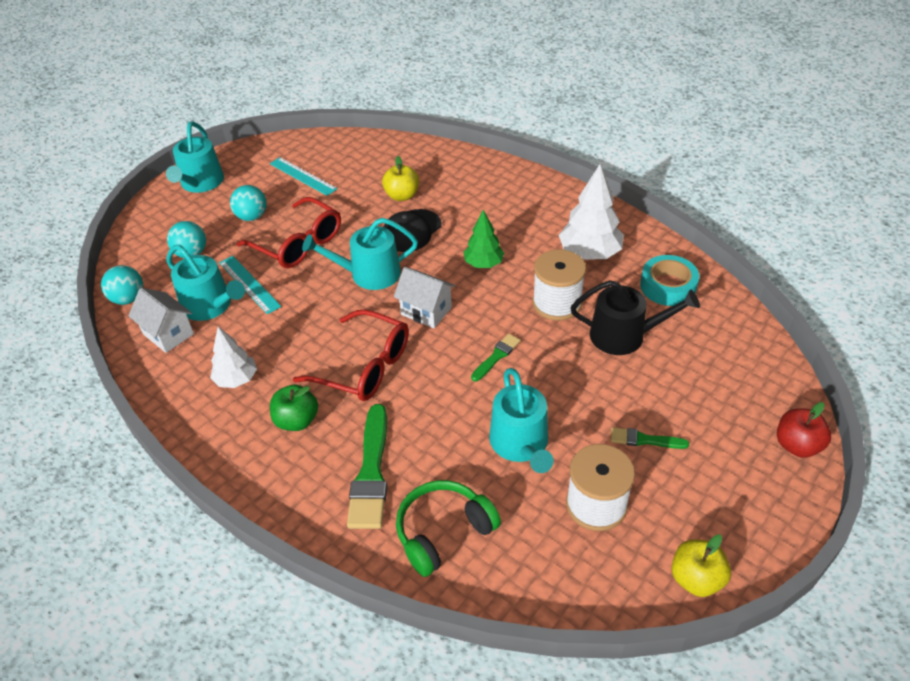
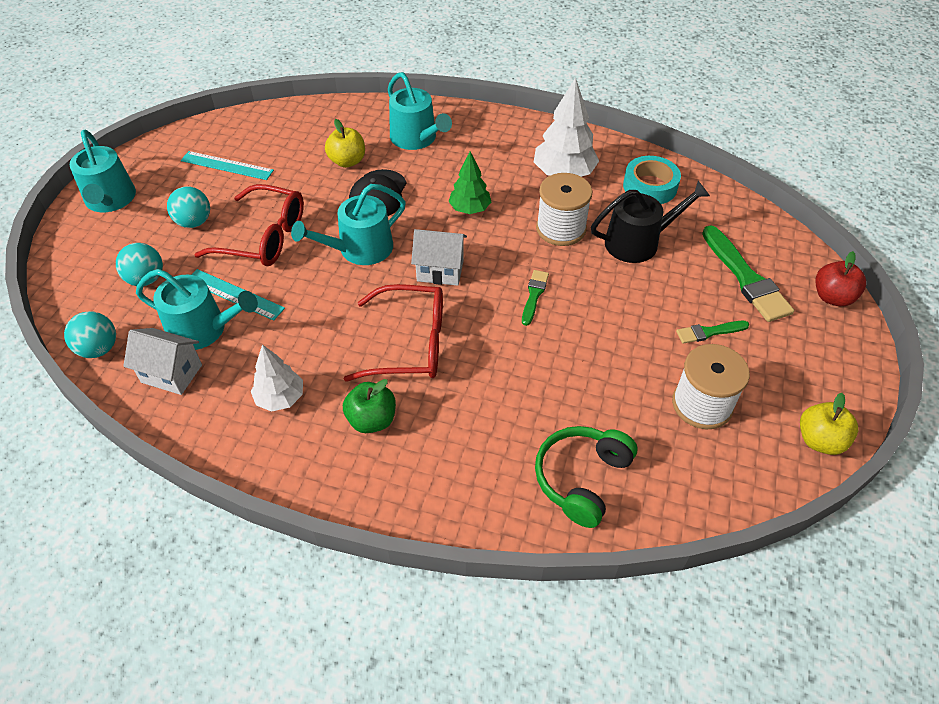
camera: 25 degrees left, 5 degrees up
(371, 472) = (479, 446): green brush -> green brush (746, 278)
(521, 444) = (604, 371): turquoise watering can -> turquoise watering can (416, 138)

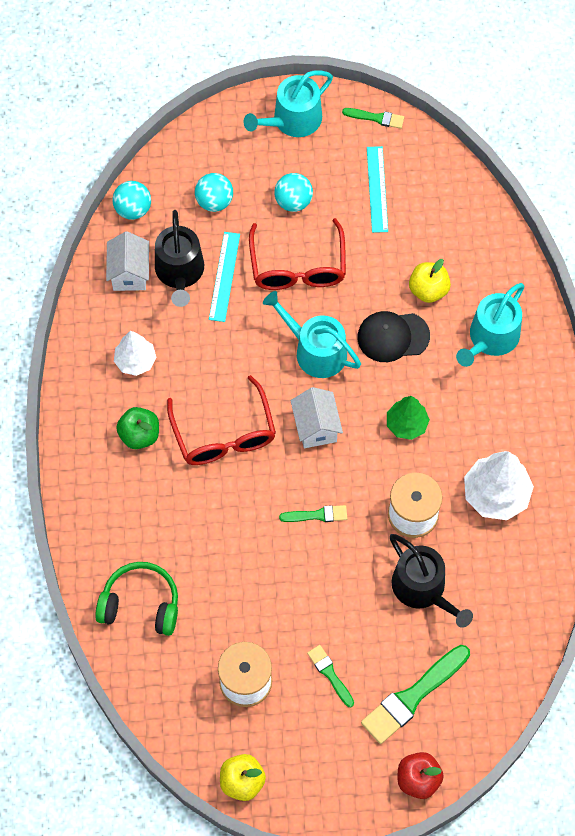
camera: 70 degrees right, 15 degrees up
(158, 147) = (376, 118): none -> green brush
(203, 329) = (180, 272): turquoise watering can -> black watering can
(650, 186) = (511, 582): turquoise tape -> none

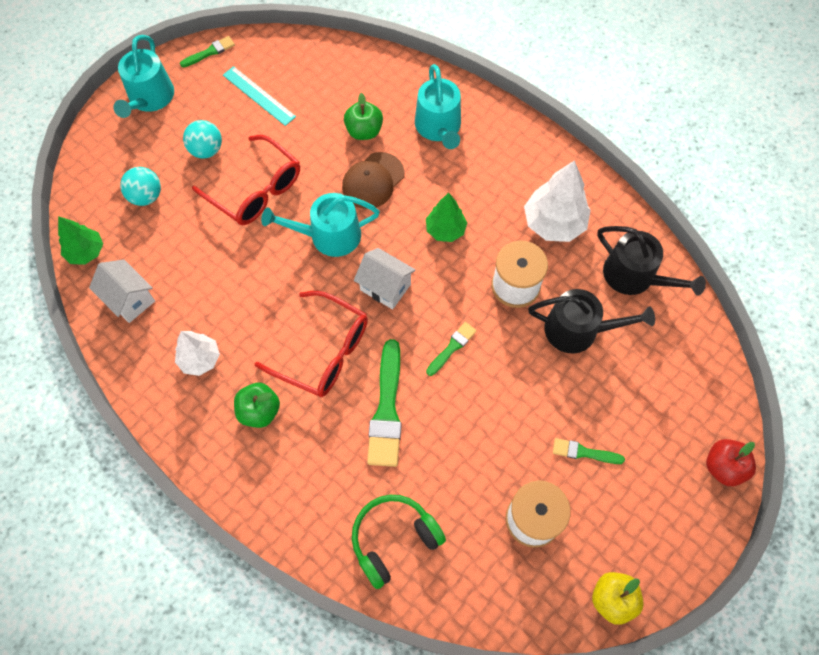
camera: 45 degrees left, 0 degrees up
(133, 209) = (86, 252): turquoise ball -> green tree
(180, 272) = (170, 266): black watering can -> black watering can (634, 276)
(224, 276) = (207, 241): turquoise ruler -> none
(393, 336) = (373, 181): black cap -> brown cap
(413, 696) = (654, 411): green brush -> green brush (387, 409)
(428, 290) = (364, 131): yellow apple -> green apple

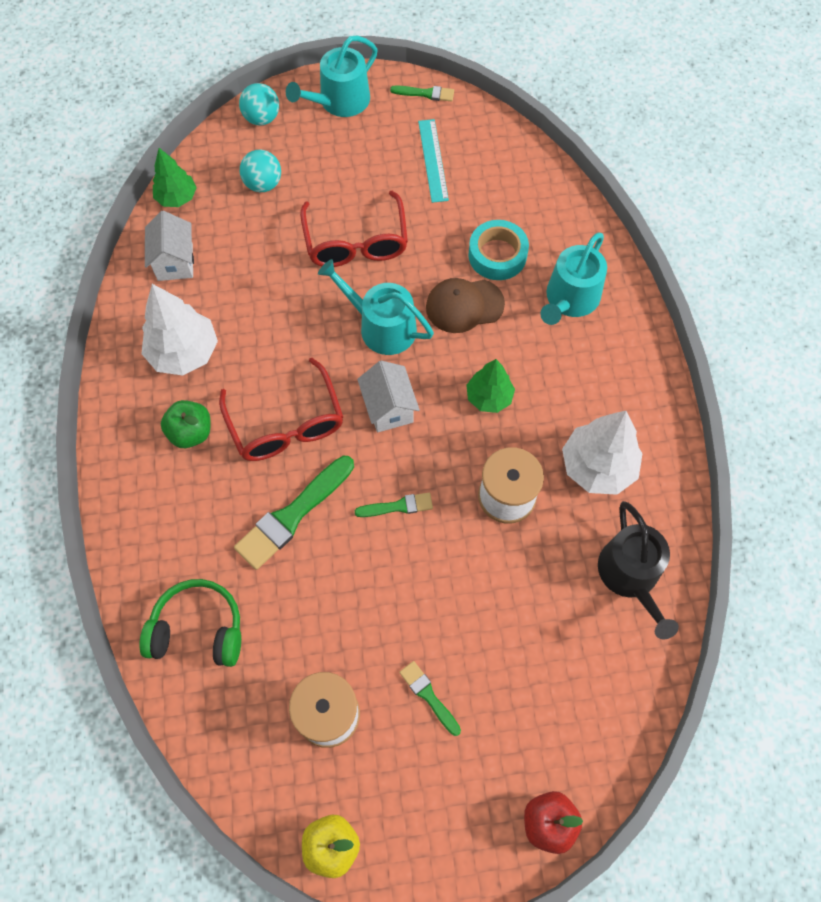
camera: 40 degrees right, 0 degrees up
(200, 359) = (184, 352): white tree -> white tree, size x1.58
(206, 150) = (346, 178): turquoise ball -> turquoise ball (262, 118)
(364, 131) = (497, 255): green apple -> turquoise tape
(578, 330) = (528, 582): black watering can -> none

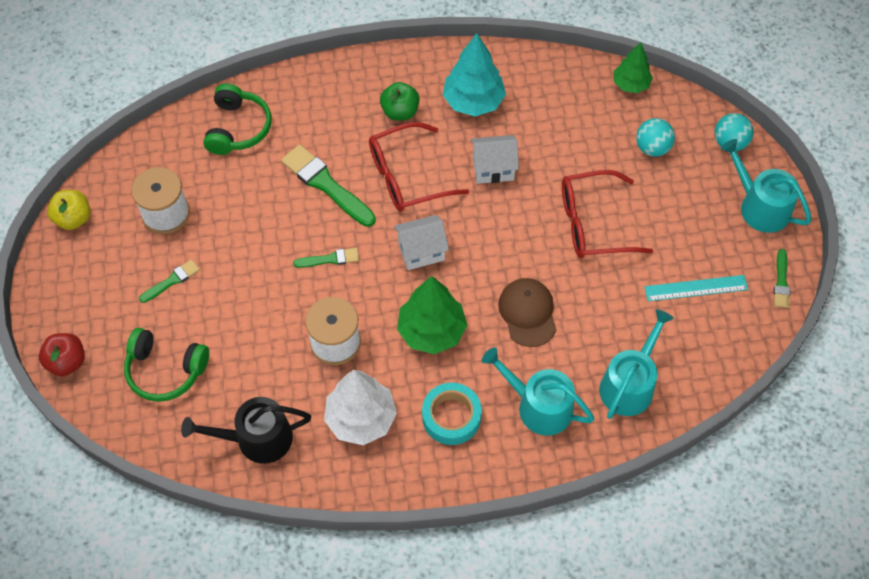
camera: 90 degrees right, 5 degrees down
(175, 262) = (563, 88): white house -> white house (493, 169)
(184, 352) = (473, 101): white tree -> turquoise tree
(381, 326) = (503, 245): turquoise watering can -> turquoise watering can (629, 384)
(398, 506) = (330, 259): green brush -> green brush turned 90 degrees counterclockwise
(489, 397) = (431, 331): green tree -> green tree, size x1.58
(497, 255) = (586, 343): turquoise tape -> turquoise tape (451, 417)
(553, 691) = (165, 370): none -> green headphones

